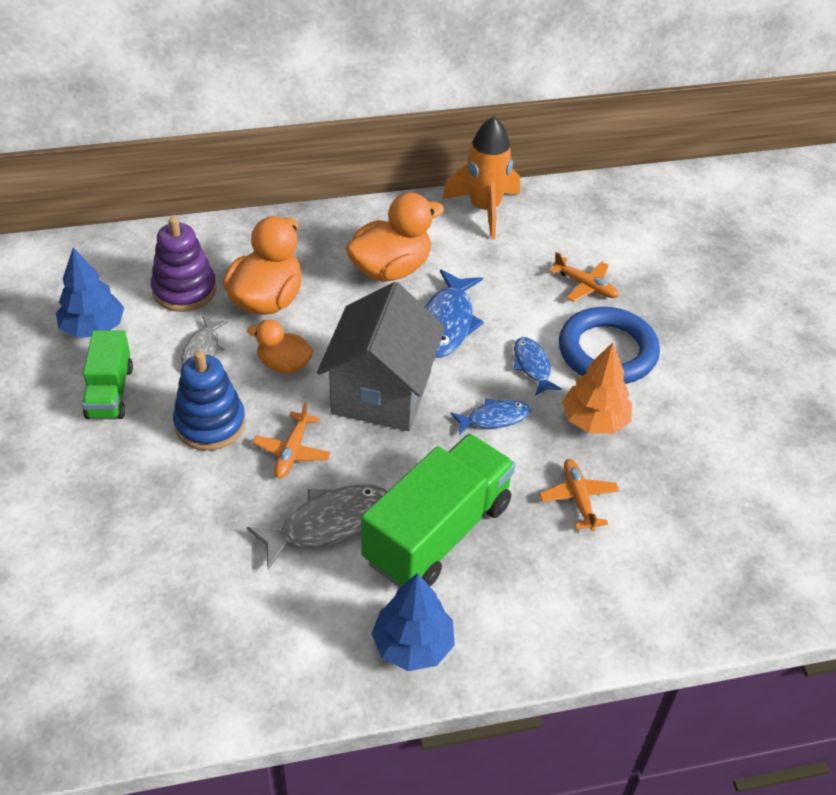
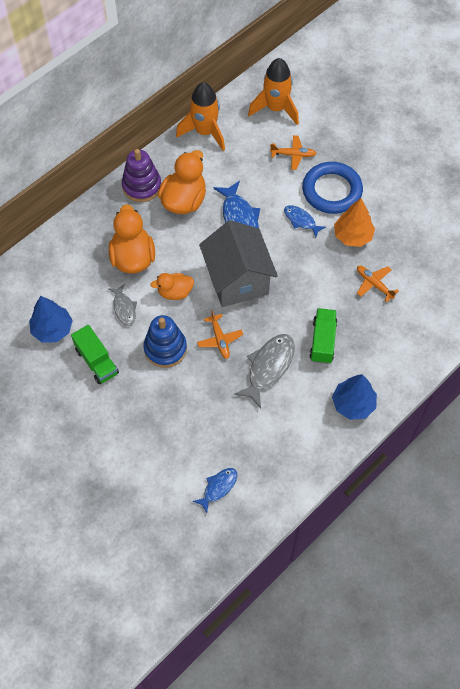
camera: 30 degrees left, 15 degrees up
(184, 290) = (82, 277): purple stacking toy -> purple stacking toy (142, 186)
(437, 532) = (322, 341): green truck -> green truck, size x0.57
(494, 418) = (304, 262): blue fish -> blue fish (218, 488)
(603, 225) = (276, 108): none -> orange rocket

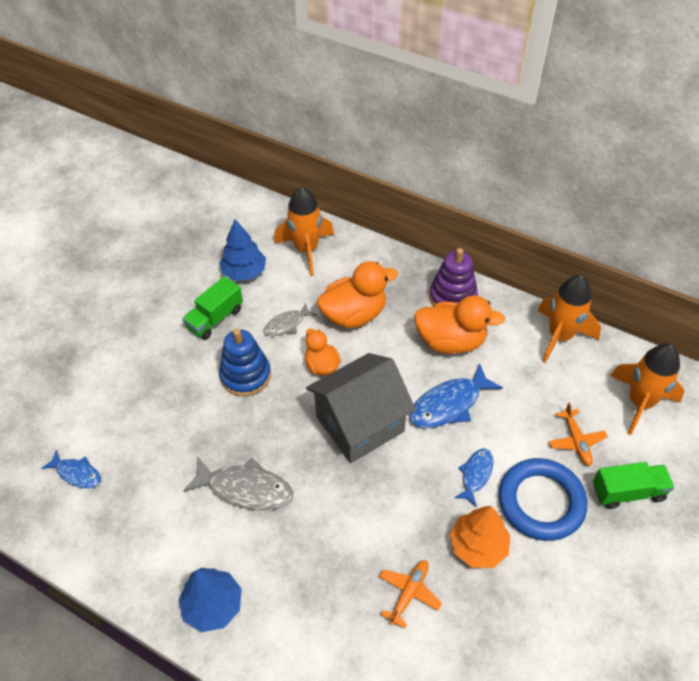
camera: 75 degrees right, 10 degrees down
(47, 276) = (306, 250): none -> orange rocket
(220, 339) = (271, 426): orange plane -> none
(322, 341) = (299, 544): green truck -> green truck (628, 492)

